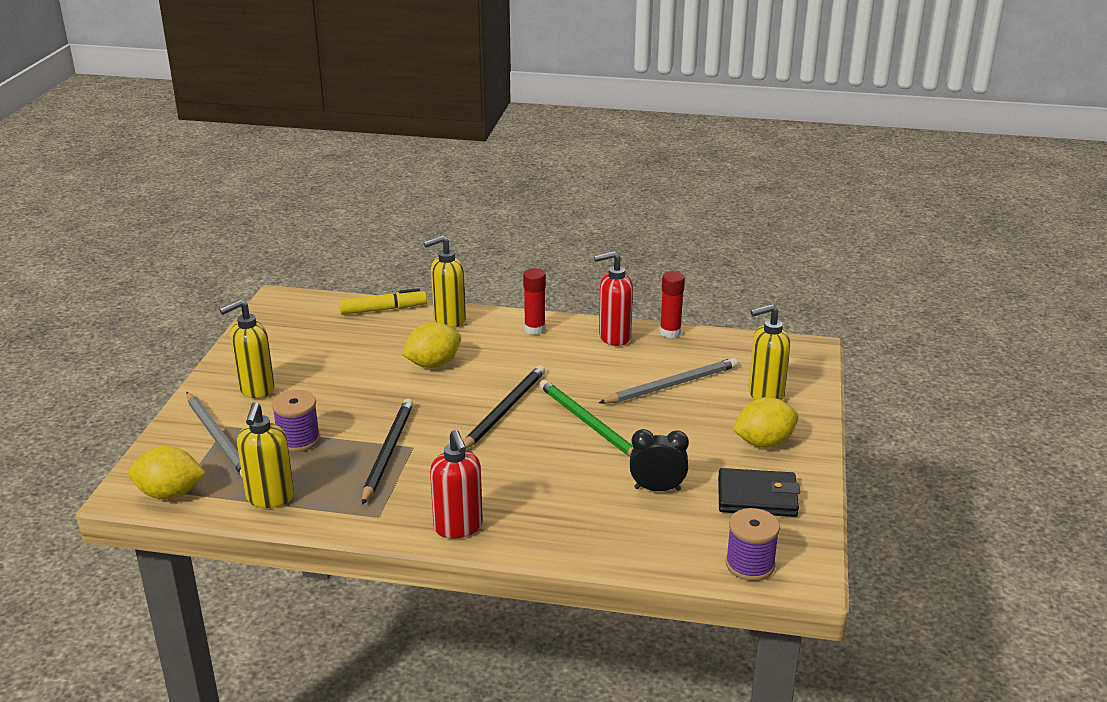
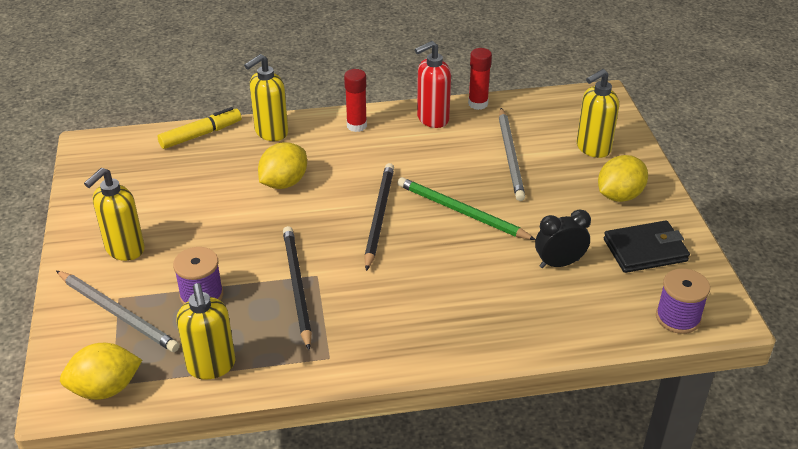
camera: 20 degrees left, 10 degrees up
(458, 527) = (410, 349): red soap dispenser -> none
(672, 385) = (510, 156): grey pencil -> grey pencil turned 135 degrees clockwise

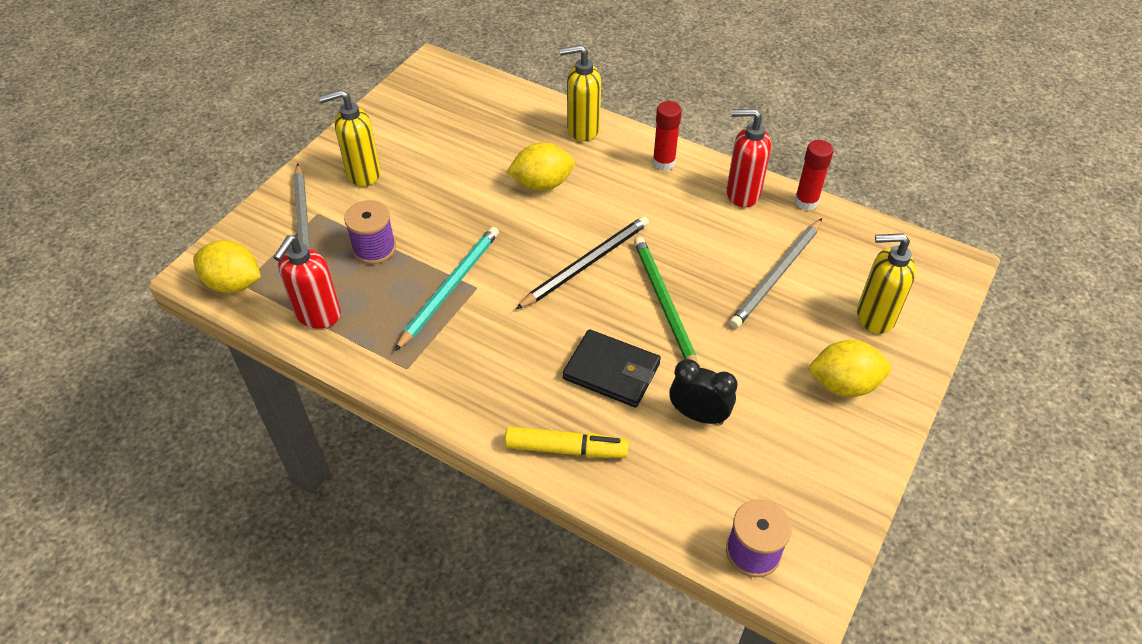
camera: 40 degrees right, 10 degrees up
(201, 135) = (524, 101): yellow marker -> yellow marker (566, 449)
(211, 366) = (318, 315): yellow soap dispenser -> red soap dispenser
(297, 286) = (450, 287): black pencil -> turquoise pencil
(645, 250) = (802, 459): black wallet -> black wallet (611, 371)

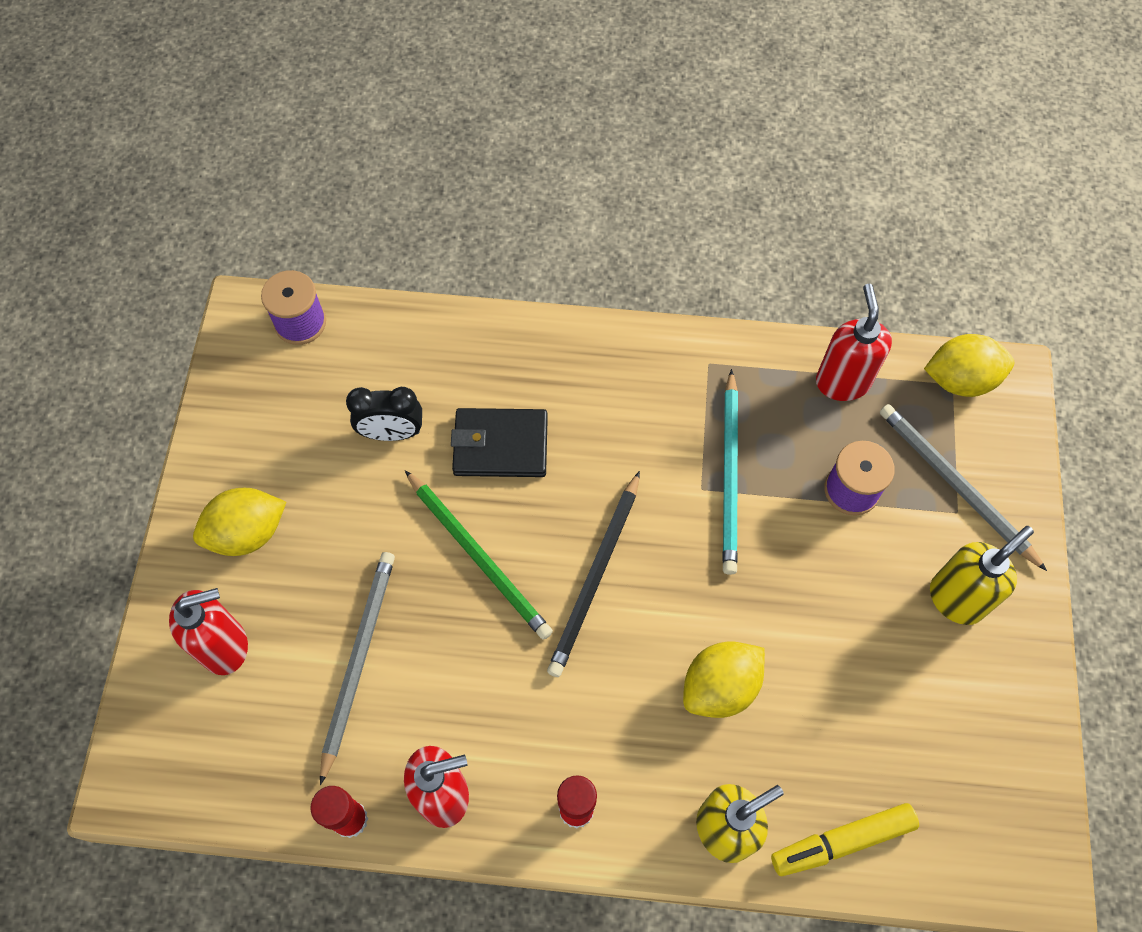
camera: 155 degrees right, 15 degrees up
(566, 449) = (506, 346): yellow marker -> yellow marker (842, 841)
(874, 316) = (225, 646): yellow soap dispenser -> red soap dispenser

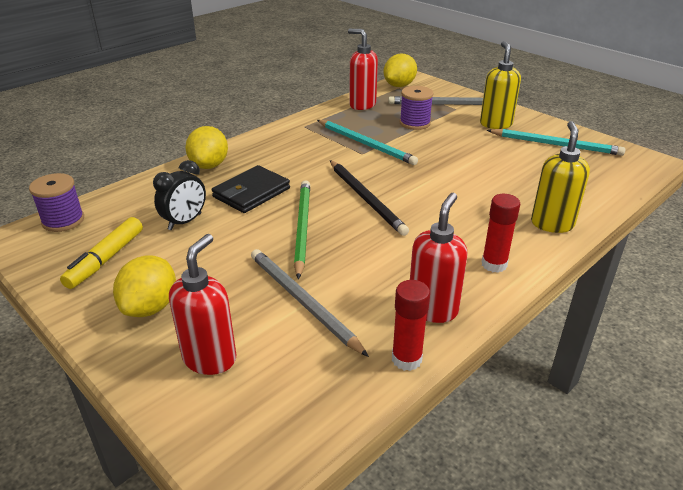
camera: 50 degrees left, 30 degrees down
(478, 557) = (302, 228): green pencil -> green pencil turned 90 degrees counterclockwise
(720, 687) = (471, 192): yellow lemon -> yellow lemon (209, 165)
(842, 841) = (588, 196): yellow marker -> yellow marker (106, 259)
(966, 721) = (556, 145): none -> turquoise pencil

